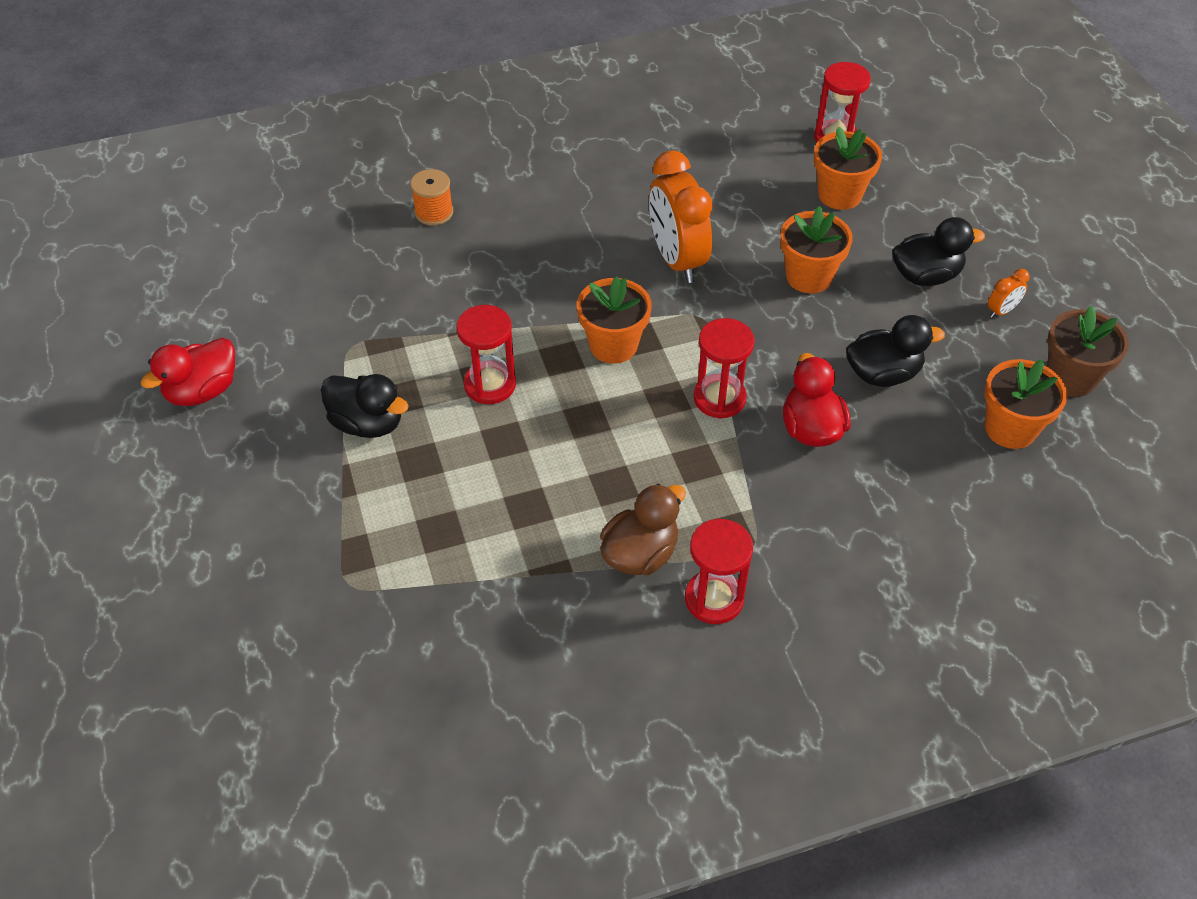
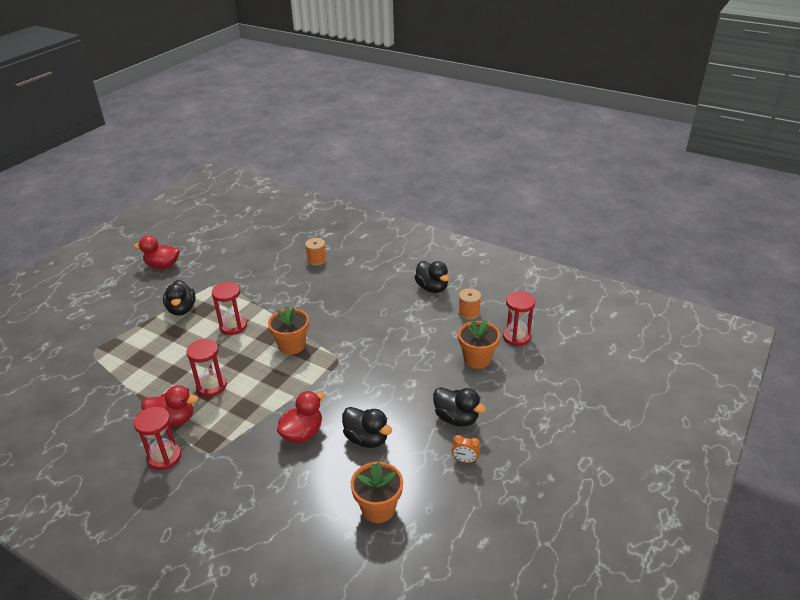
camera: 50 degrees right, 15 degrees down
(640, 554) = (173, 420): brown duck -> red duck
(650, 145) = (432, 288): none -> black duck
(677, 260) = (367, 334): orange clock -> none
(719, 398) = (292, 393): red hourglass -> red hourglass (211, 386)
(742, 146) = (469, 312): none -> orange spool
(809, 276) = (406, 379): orange flower pot -> none
(1070, 377) = (445, 515): brown flower pot -> none

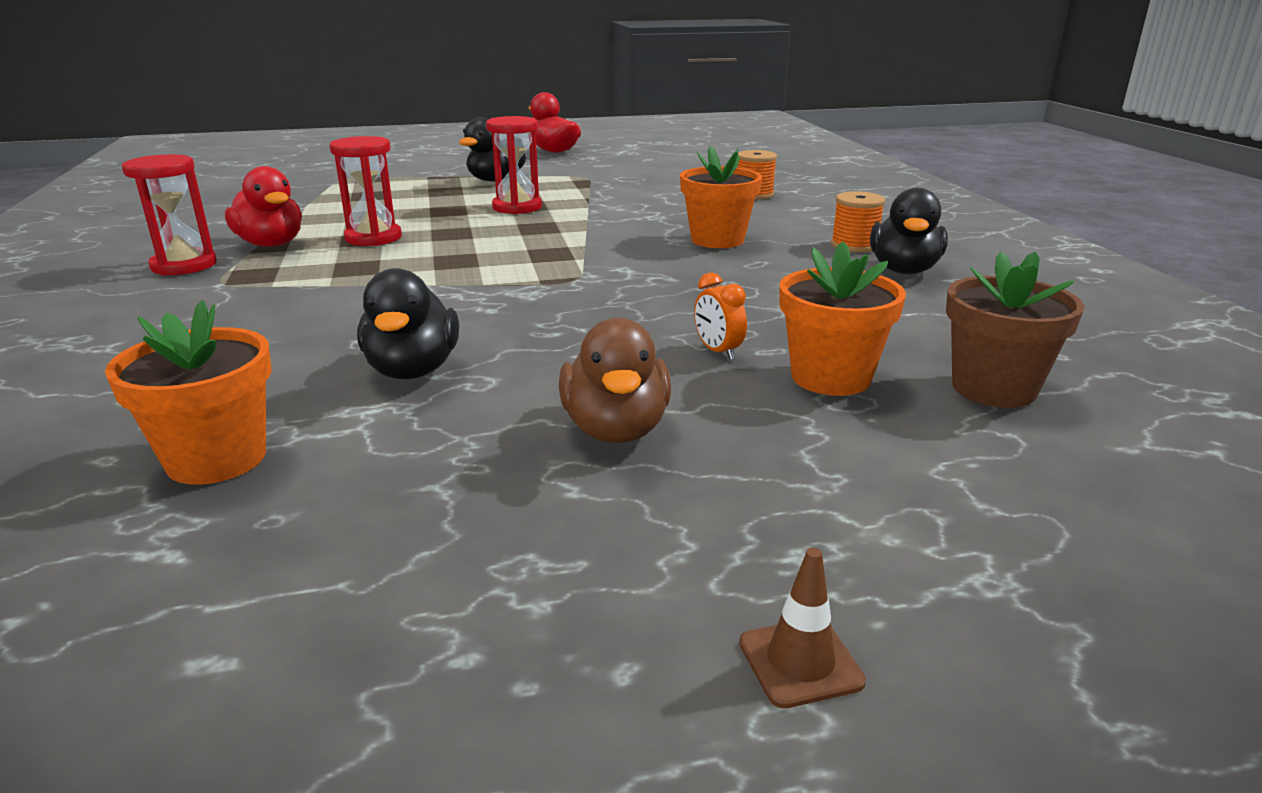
camera: 45 degrees right, 10 degrees down
(292, 345) = (546, 244): orange flower pot -> orange flower pot (717, 240)
(302, 433) = (353, 319): red duck -> none
(456, 418) = (616, 429): black duck -> brown duck
(465, 460) = (497, 496): orange clock -> orange clock (718, 351)
(469, 312) = (930, 319): orange spool -> orange spool (854, 245)
(516, 337) = (993, 388): red hourglass -> brown flower pot
(572, 450) = (800, 662): none -> brown traffic cone

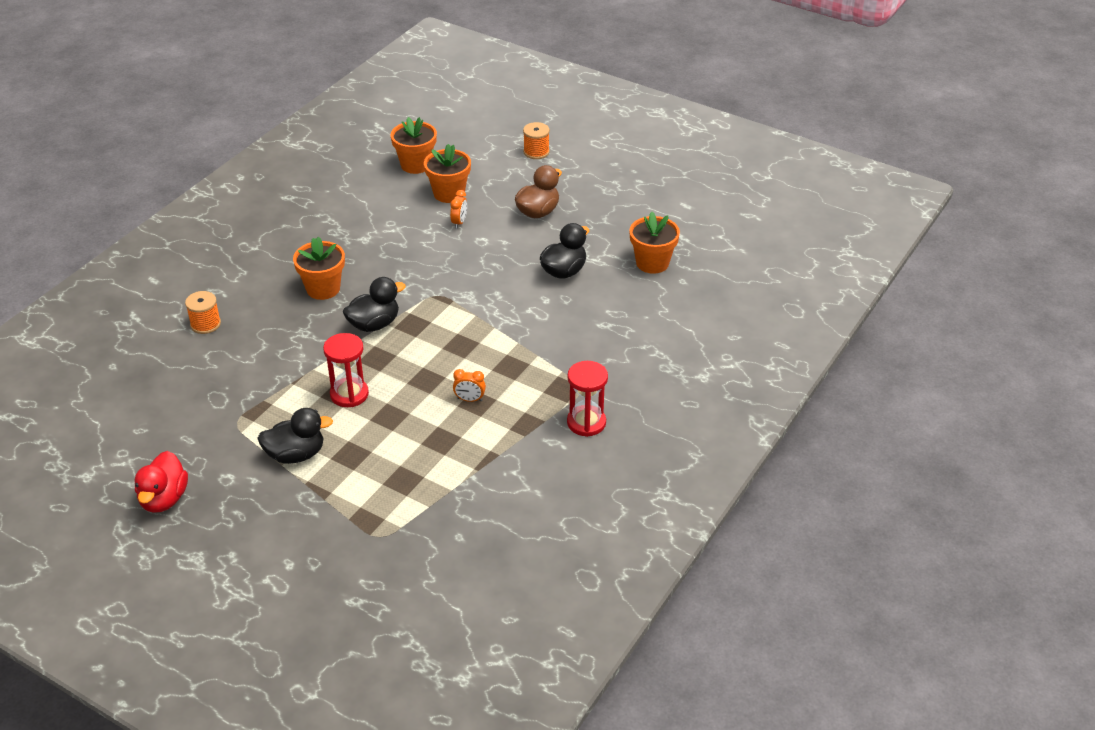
camera: 135 degrees left, 15 degrees up
(271, 244) = (526, 425): red duck -> none
(373, 238) = (469, 399): red hourglass -> orange clock
(800, 662) = (583, 148): brown traffic cone -> none
(854, 245) = (280, 247): orange spool -> orange spool (536, 152)
(904, 270) = (306, 220): black duck -> black duck (374, 324)
(993, 388) = (416, 165): brown flower pot -> orange flower pot

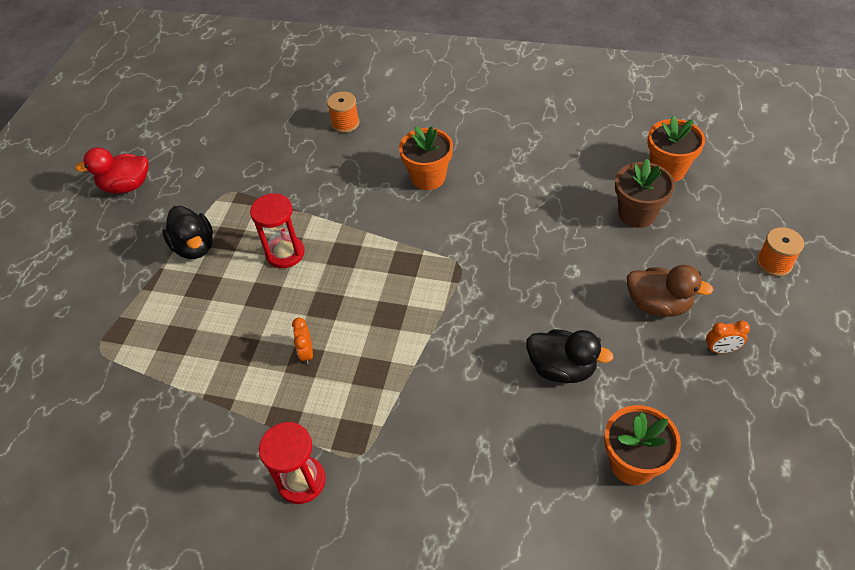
camera: 75 degrees right, 10 degrees up
(374, 324) = (392, 233): black duck -> none
(449, 193) = (637, 214): orange flower pot -> brown flower pot
(459, 222) = (592, 240): orange clock -> orange clock (721, 349)

